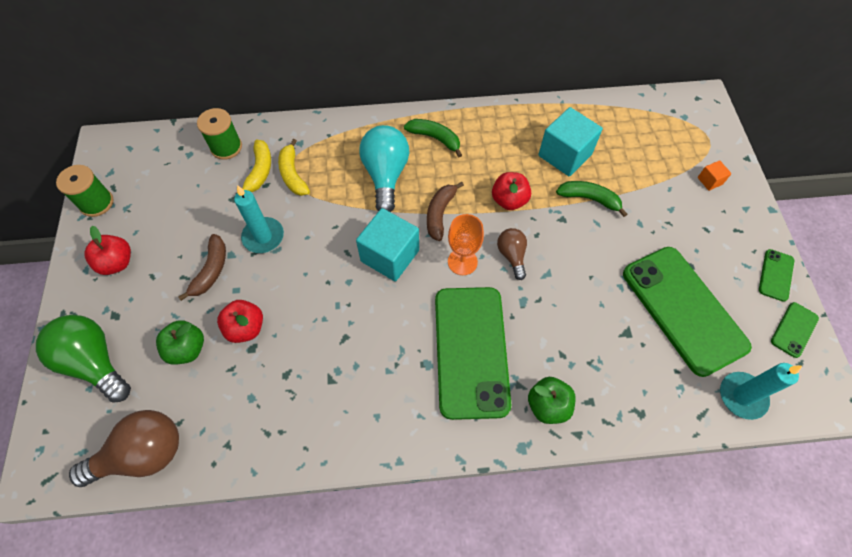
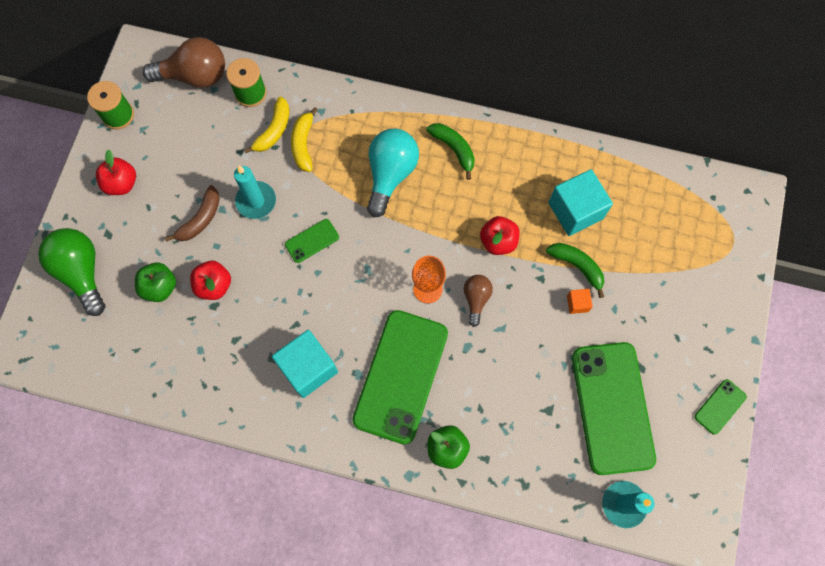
camera: 20 degrees right, 10 degrees up
(143, 454) = (101, 366): brown light bulb -> brown light bulb (195, 76)
(390, 256) = (363, 260): turquoise cube -> turquoise cube (308, 368)
(440, 214) = (426, 233): brown banana -> none
(710, 181) = (708, 288): orange cube -> orange cube (577, 303)
(794, 329) = (707, 463): green phone -> green phone (312, 241)

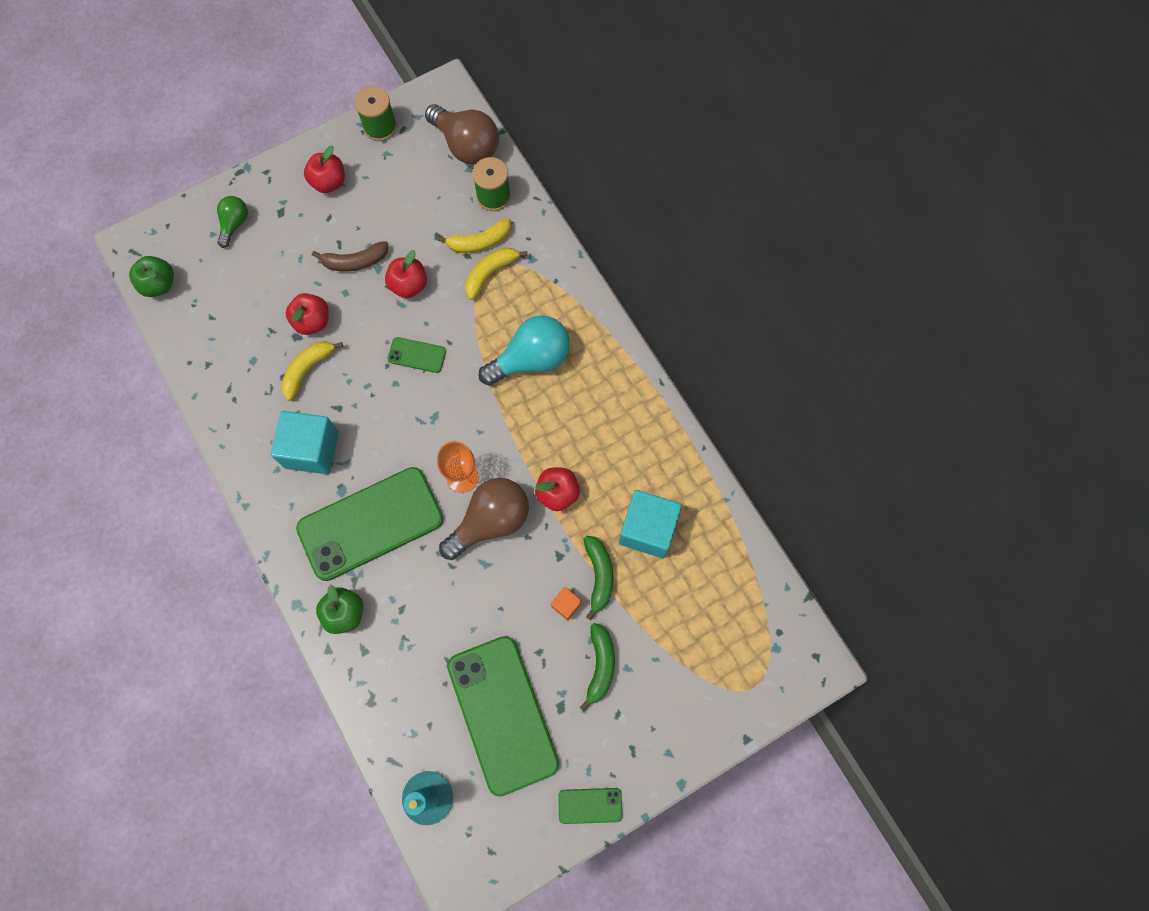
camera: 45 degrees right, 0 degrees up
(82, 272) = (235, 224): green light bulb -> green light bulb, size x0.55
(160, 287) = (274, 286): green apple -> green apple (159, 285)
(246, 319) = (308, 369): none -> yellow banana
(256, 201) = (409, 285): turquoise candle -> red apple
(454, 149) = (603, 386): green banana -> green banana (600, 666)
(476, 299) = (490, 521): brown light bulb -> brown light bulb, size x1.80
(612, 407) = (502, 714): green phone -> green phone turned 60 degrees counterclockwise

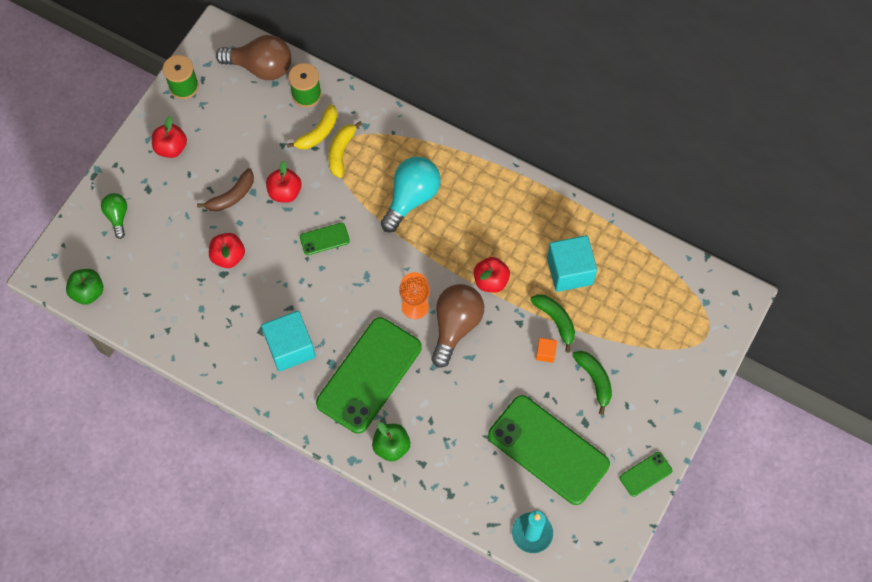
camera: 30 degrees left, 5 degrees down
(308, 369) = (248, 293): yellow banana -> none

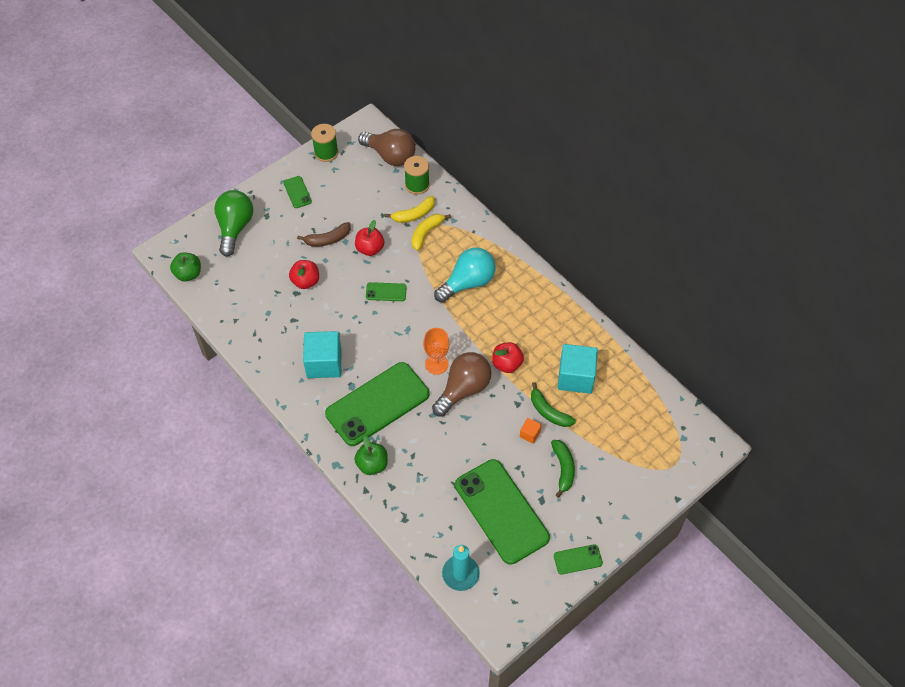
camera: 20 degrees right, 10 degrees down
(117, 216) = (235, 228): green light bulb -> green light bulb, size x1.80
(171, 148) = (297, 192): red apple -> green phone
(556, 320) = (548, 411): green banana -> green banana turned 150 degrees clockwise

